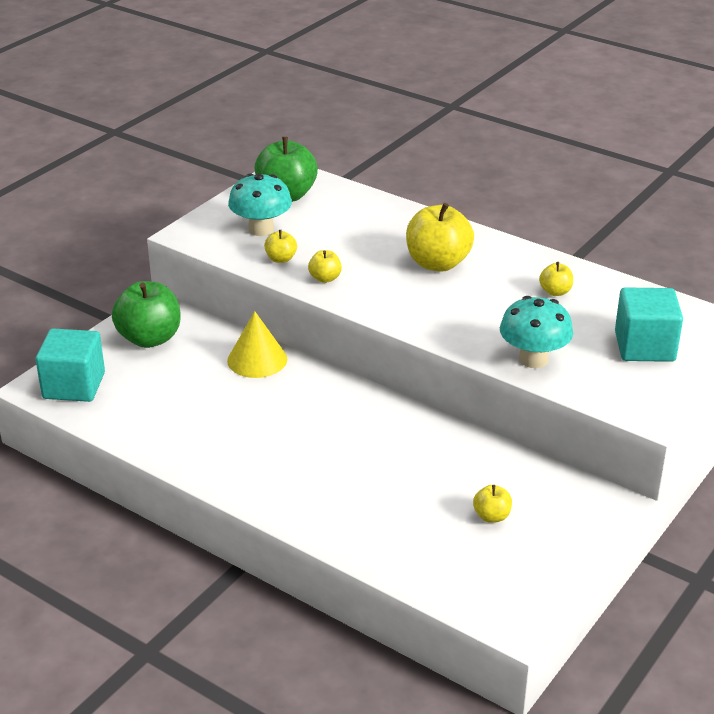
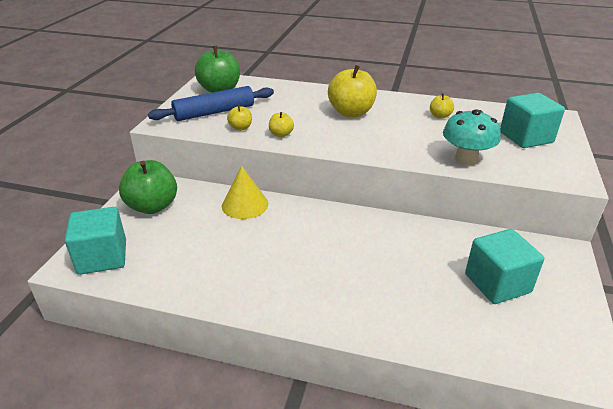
camera: 20 degrees left, 0 degrees up
(261, 229) = (214, 112): turquoise mushroom -> blue rolling pin
(491, 516) = (497, 283): yellow apple -> turquoise cube

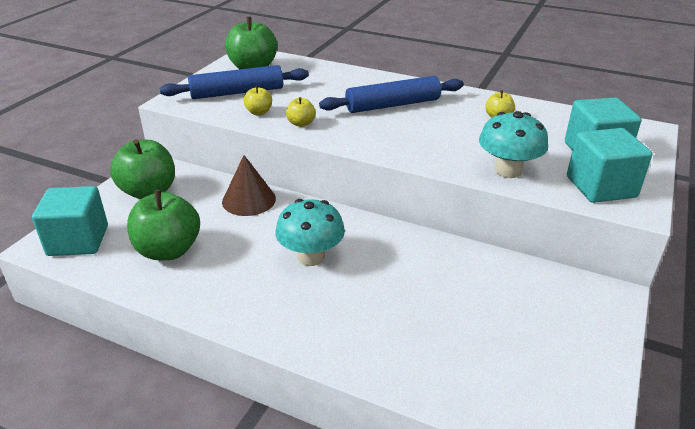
camera: 10 degrees right, 0 degrees up
(189, 256) = (168, 250): none -> green apple
(245, 204) = (249, 200): yellow cone -> brown cone
(316, 248) = (311, 257): none -> turquoise mushroom
(351, 112) = (393, 105): yellow apple -> blue rolling pin
(497, 283) = (510, 322): turquoise cube -> turquoise cube (601, 187)

